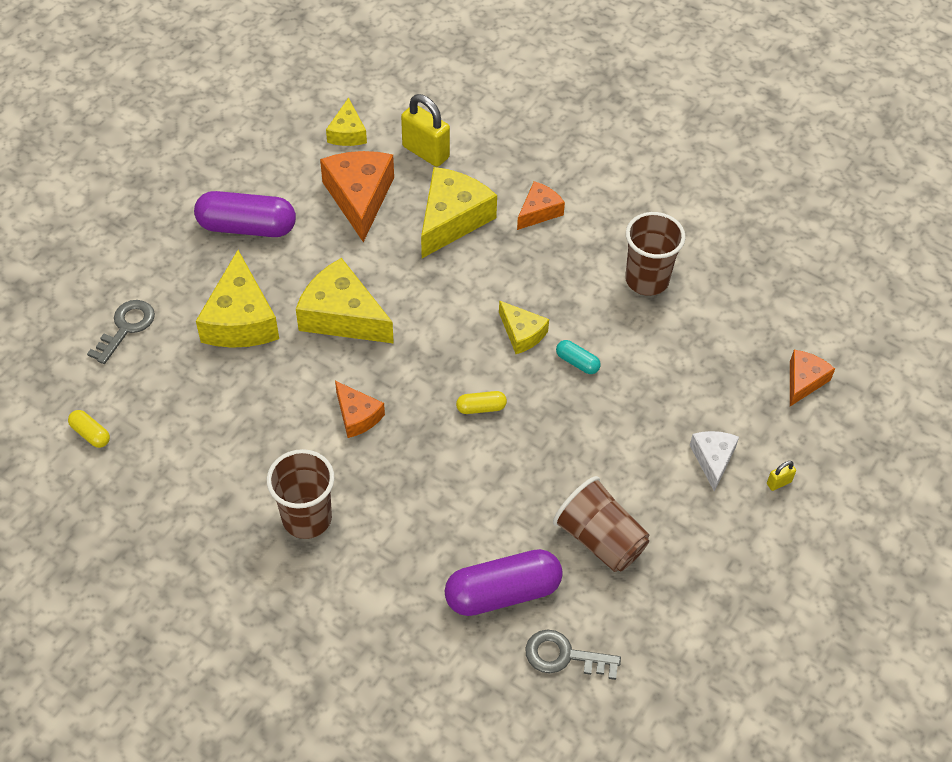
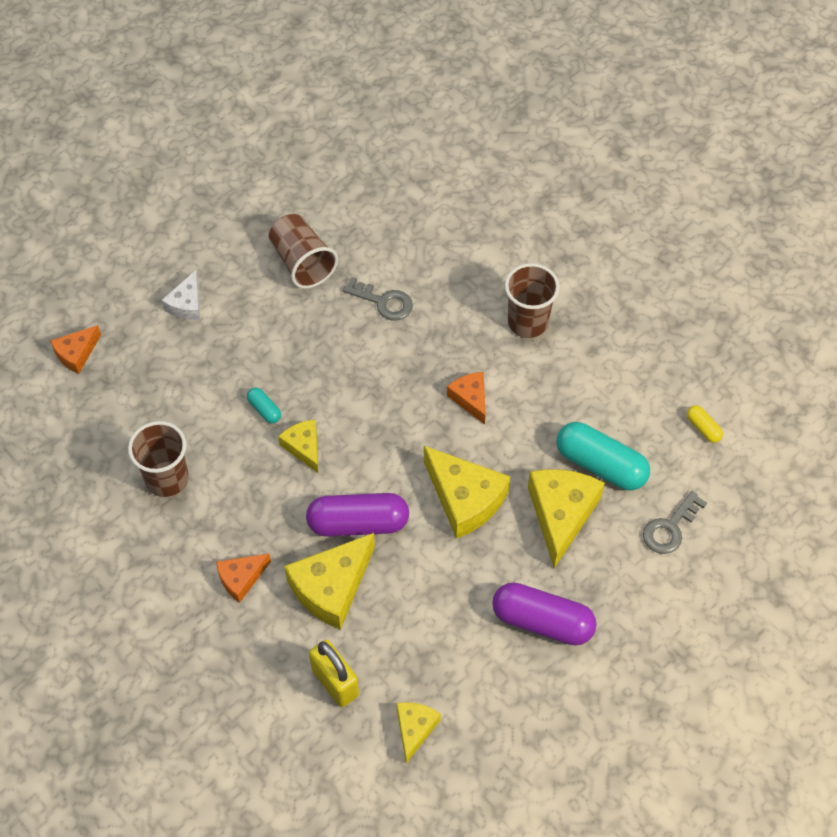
camera: 165 degrees left, 5 degrees up
(203, 374) = (601, 465): none -> turquoise capsule
(359, 198) = (420, 635): orange cheese -> none
(481, 408) = (362, 385): yellow capsule -> none
(503, 593) = (389, 240): purple capsule -> purple capsule (358, 523)
(564, 656) = (358, 191): grey key -> grey key (383, 302)
(779, 483) = (143, 276): yellow padlock -> none

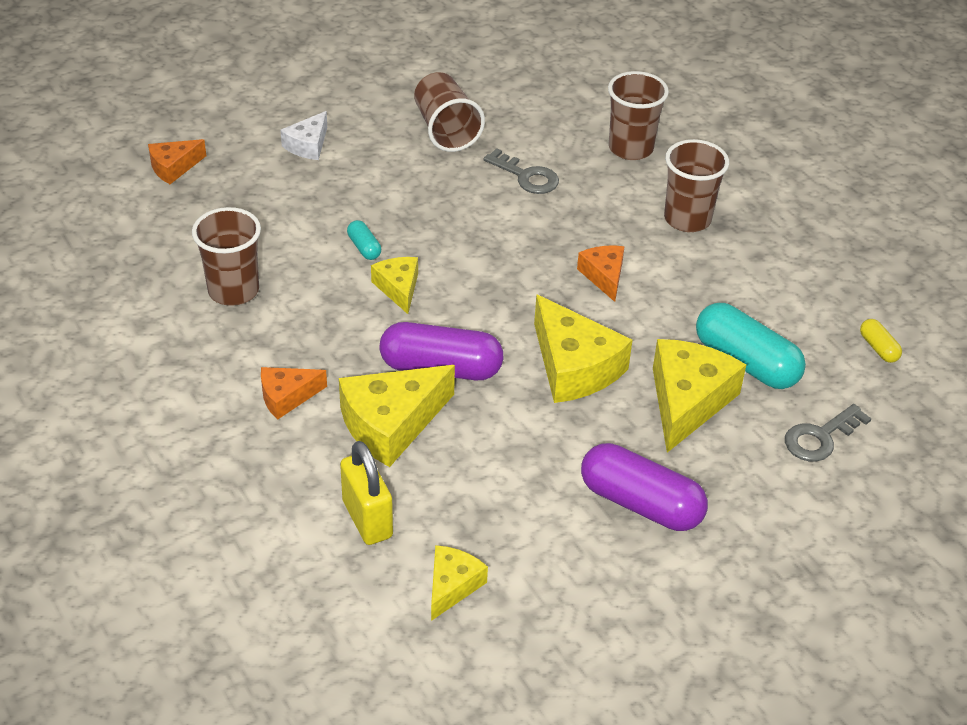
camera: 10 degrees right, 15 degrees down
(466, 251) = (630, 148): none -> brown cup

